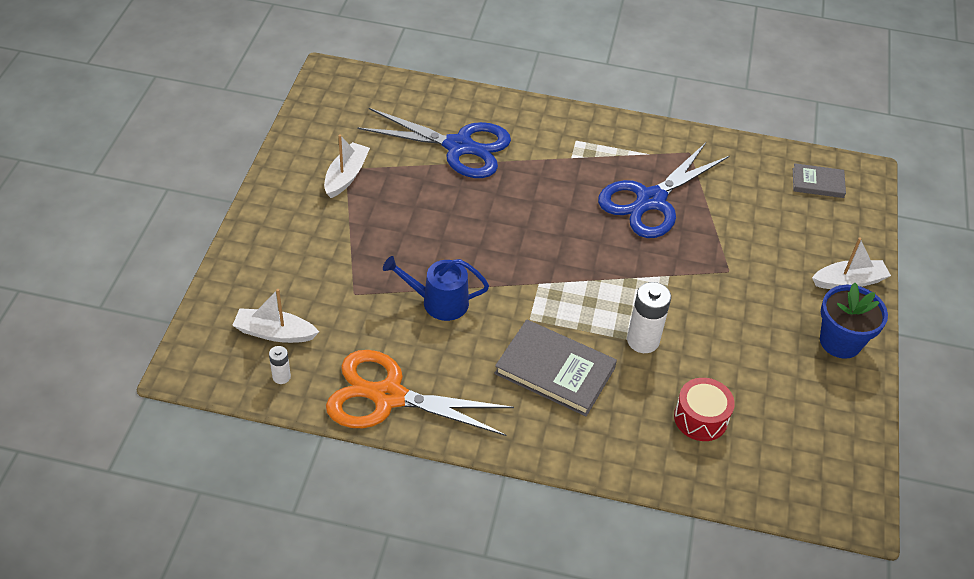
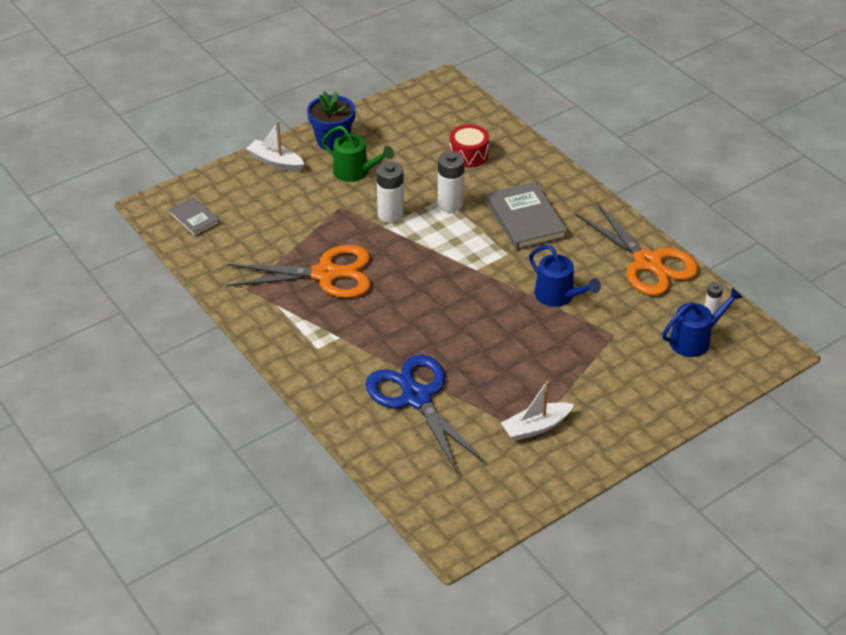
camera: 135 degrees left, 5 degrees down
(274, 333) = (694, 340): white boat -> blue watering can
(651, 200) = (325, 274): blue scissors -> orange scissors
(678, 292) = (390, 214): none -> white battery
(770, 318) = (355, 172): none -> green watering can

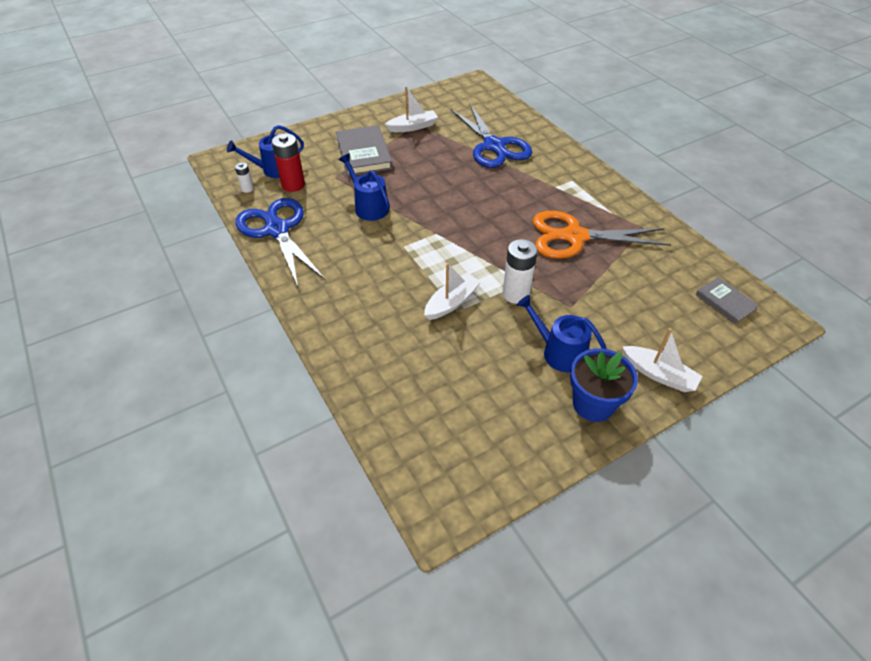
camera: 175 degrees left, 5 degrees up
(355, 172) = (559, 352): green watering can -> blue watering can
(450, 204) = (451, 302): white battery -> white boat
(468, 155) = (421, 369): red drum -> none
(525, 219) = (376, 279): grey book -> grey book (364, 154)
(647, 262) = (277, 230): orange scissors -> blue scissors
(659, 319) = (293, 185): none -> red battery

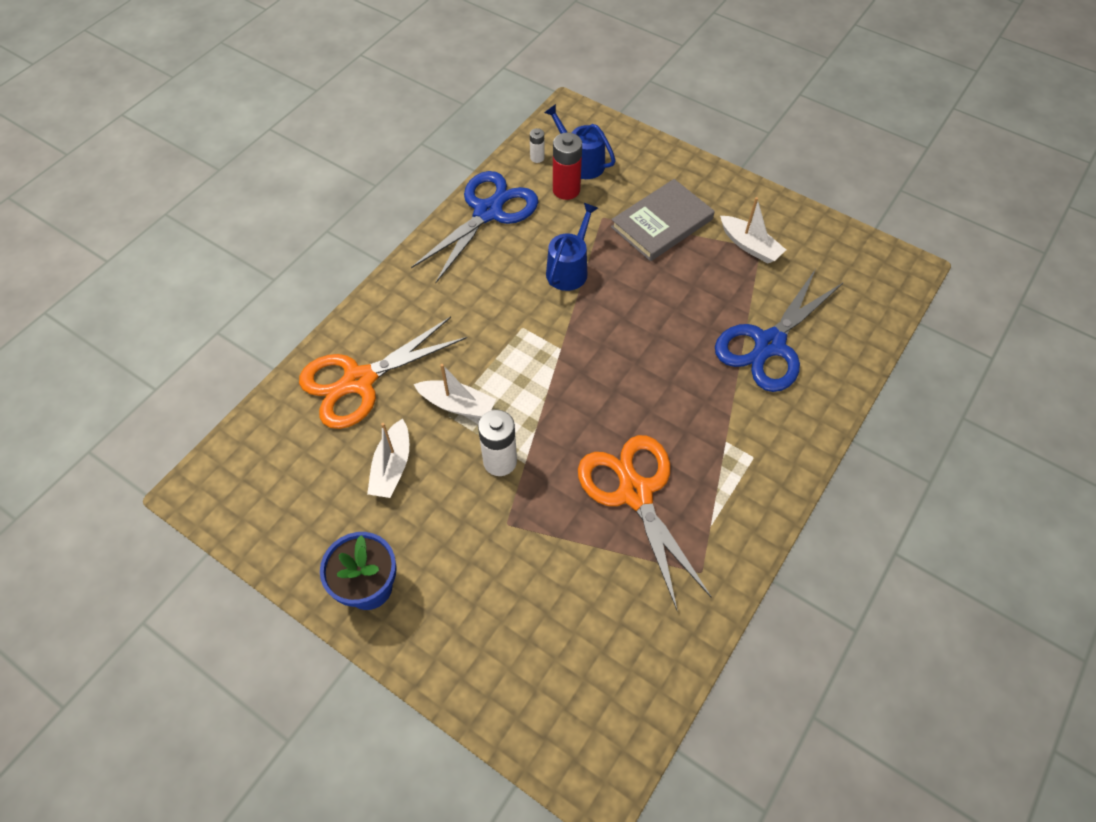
camera: 65 degrees right, 10 degrees up
(390, 356) = (359, 381): none -> orange scissors
(559, 352) = (429, 532): blue watering can -> none
(659, 374) = (439, 647): white boat -> white boat (392, 467)
(725, 302) = (602, 706): grey book -> none

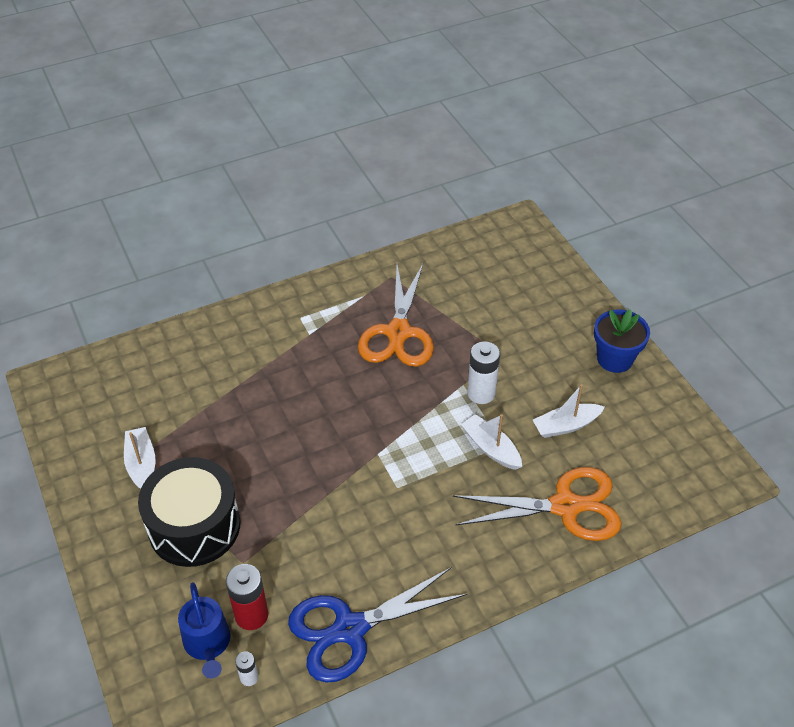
camera: 150 degrees left, 10 degrees down
(392, 467) = (566, 426): white boat -> white boat turned 150 degrees counterclockwise
(569, 269) = (317, 521): blue watering can -> none
(662, 223) = (194, 526): grey book -> black drum
(769, 344) = (213, 379): blue scissors -> none

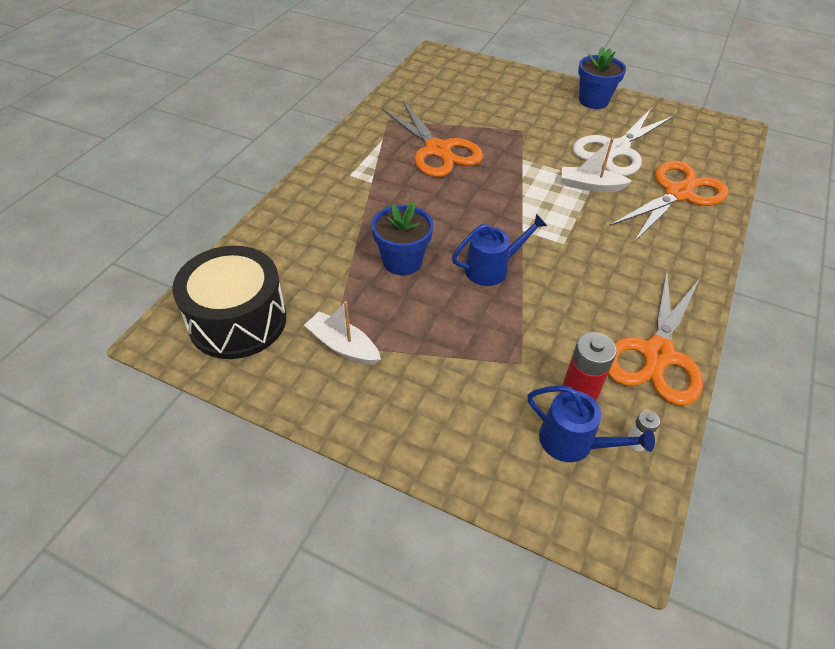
camera: 40 degrees left, 0 degrees up
(194, 526) = (448, 363): black drum -> black drum (237, 320)
(253, 422) = (402, 261): none -> blue flower pot
(312, 472) = (491, 268): none -> blue watering can
(350, 629) = (657, 354): blue scissors -> orange scissors
(481, 393) = (541, 158): white battery -> none
(566, 426) = (616, 149): white boat -> white scissors

